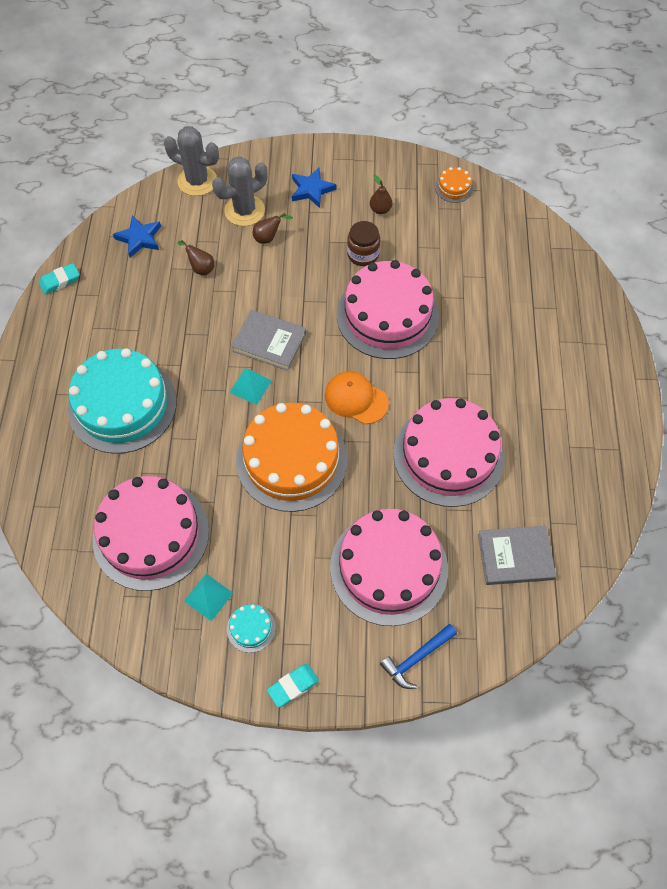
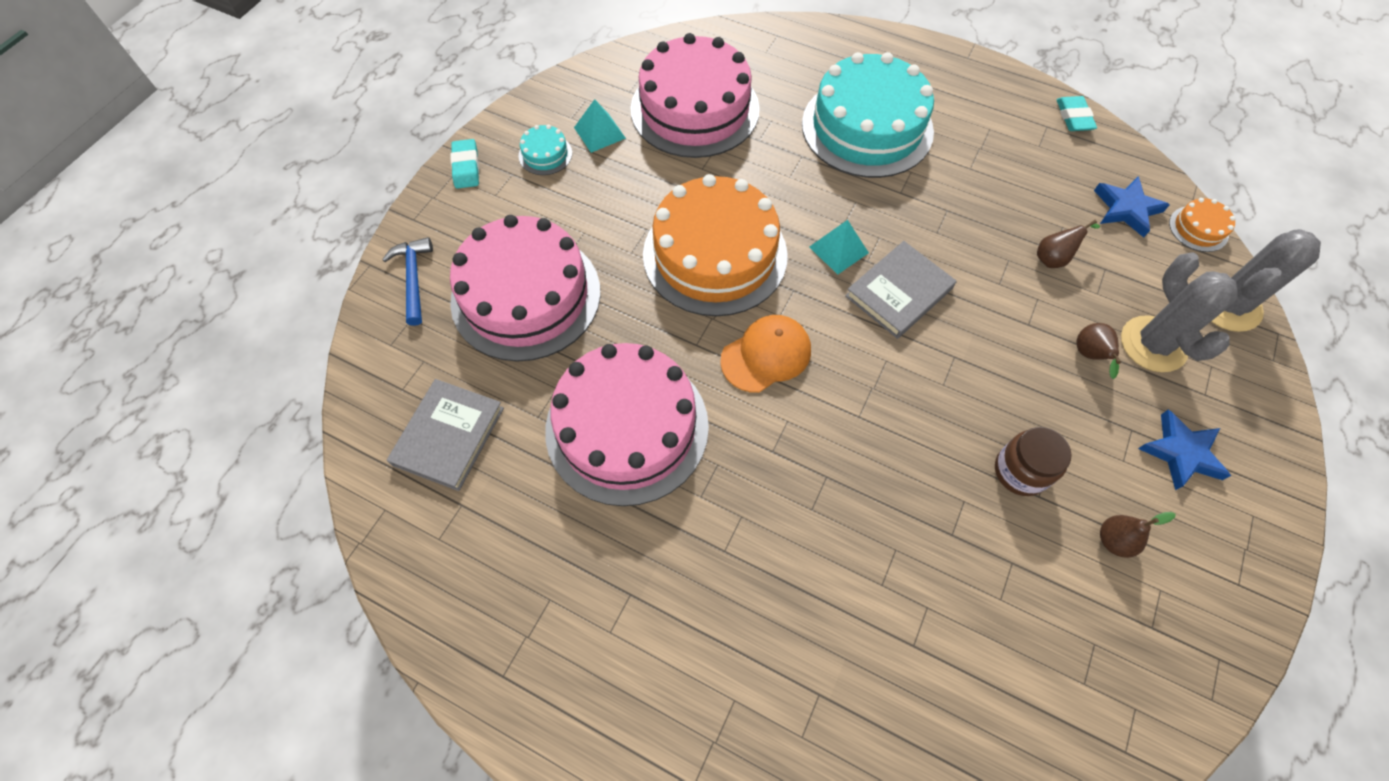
camera: 115 degrees right, 0 degrees up
(387, 315) = (889, 454): pink cake -> none
(454, 188) = (1142, 699): orange cake -> orange cake (1198, 229)

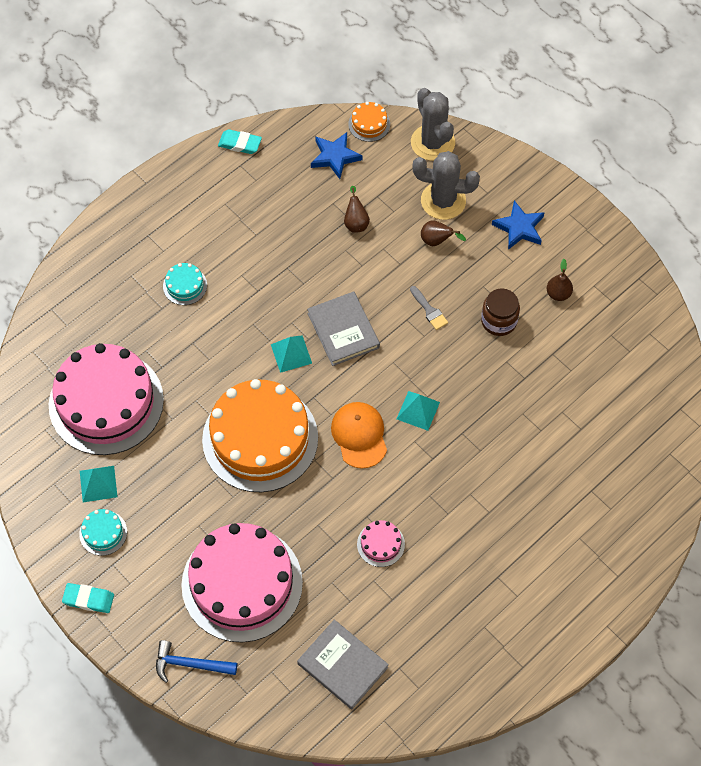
camera: 70 degrees left, 0 degrees up
(627, 427) = (380, 544): pink cake -> pink cake, size x0.40
(833, 411) = (418, 410): none -> turquoise pyramid
(867, 127) = (185, 285): turquoise cake -> turquoise cake, size x0.40
(983, 379) = (429, 310): none -> grey brush

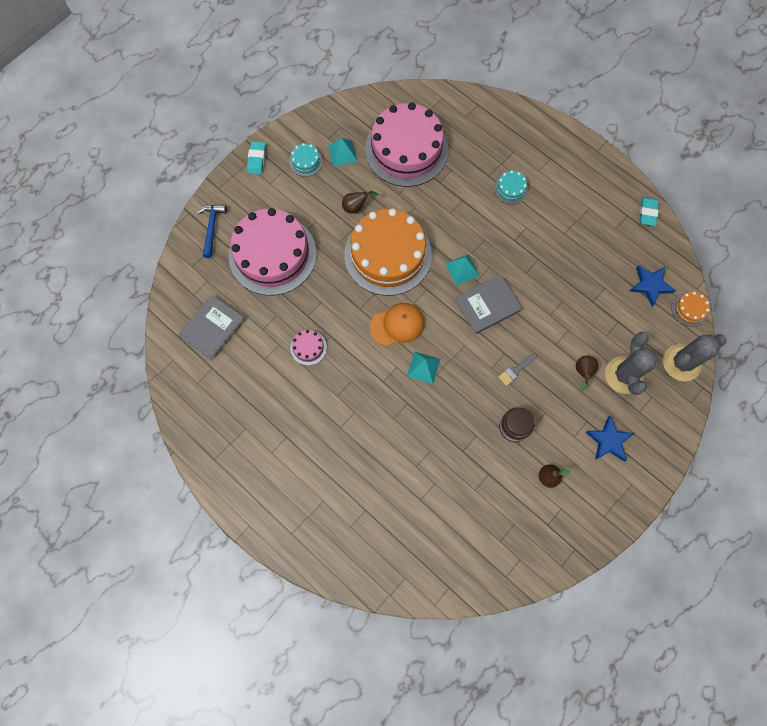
camera: 85 degrees right, 10 degrees up
(356, 222) = (589, 307): brown pear -> brown pear (356, 207)

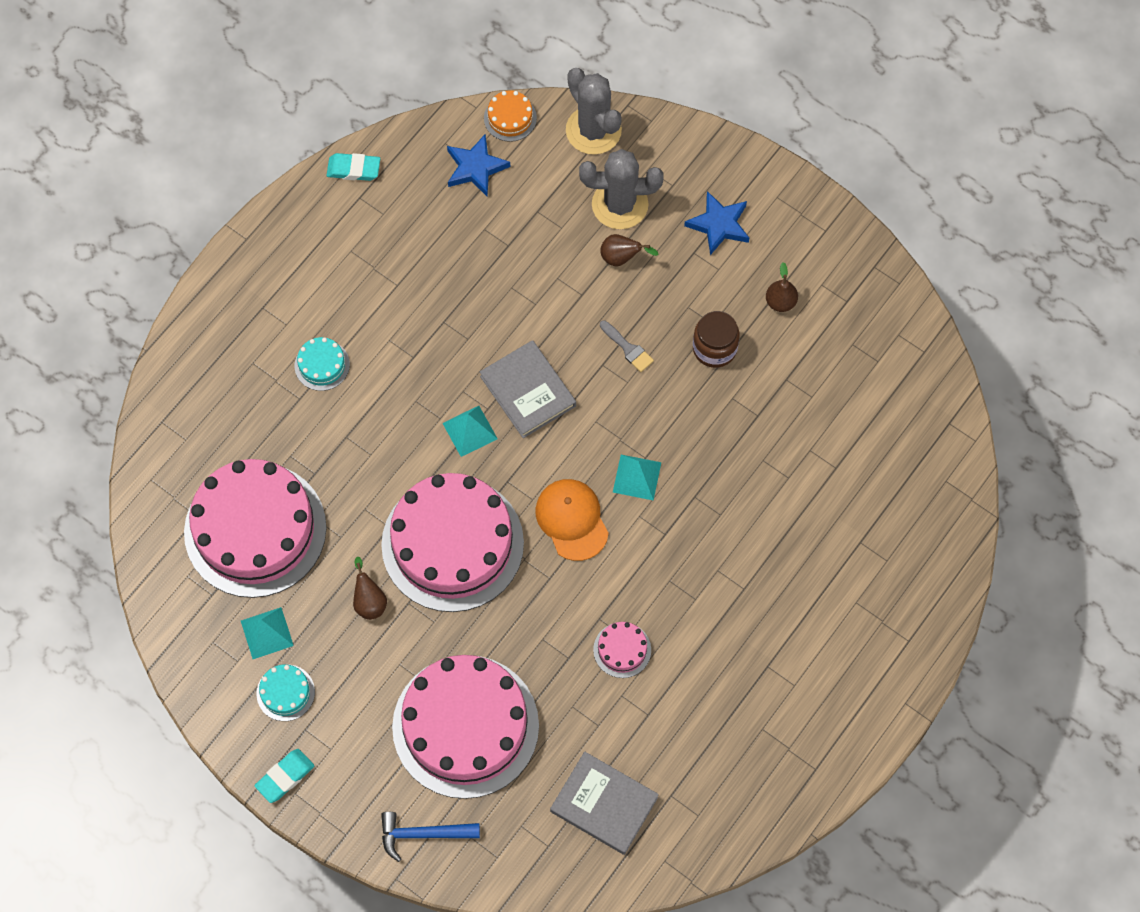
camera: 95 degrees left, 5 degrees down
(257, 159) = (285, 777): turquoise eraser -> turquoise eraser turned 45 degrees counterclockwise
(388, 255) = (452, 544): orange cake -> pink cake

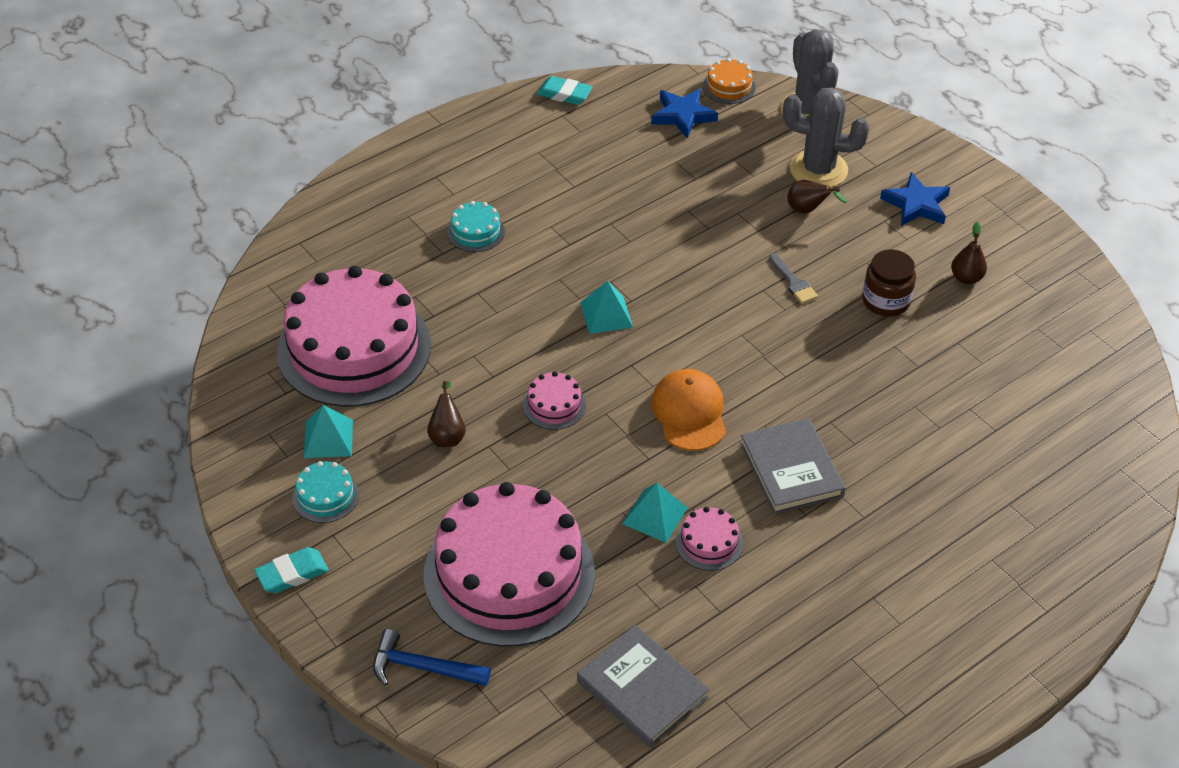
camera: 15 degrees right, 20 degrees down
(452, 544) = (554, 405): pink cake -> pink cake, size x0.40
(528, 391) = (678, 295): grey book -> grey book (791, 470)
(637, 477) = (771, 391): turquoise pyramid -> turquoise pyramid (654, 515)

